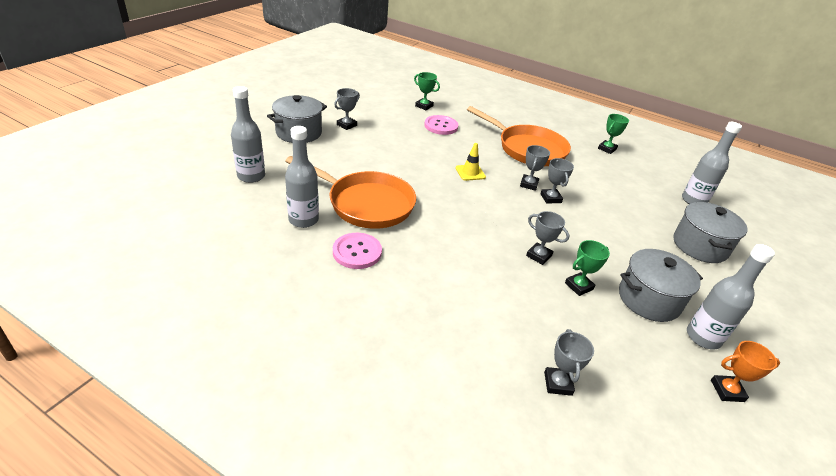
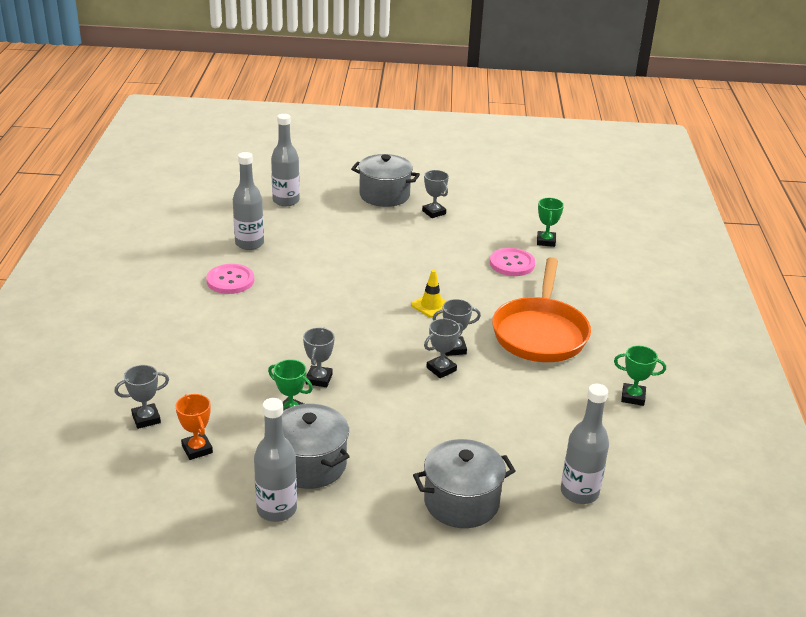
camera: 65 degrees right, 5 degrees down
(347, 125) = (434, 212): grey trophy -> grey trophy turned 45 degrees clockwise
(366, 204) = (304, 264): orange pan -> none
(727, 390) = (206, 529): orange trophy -> orange trophy (197, 449)

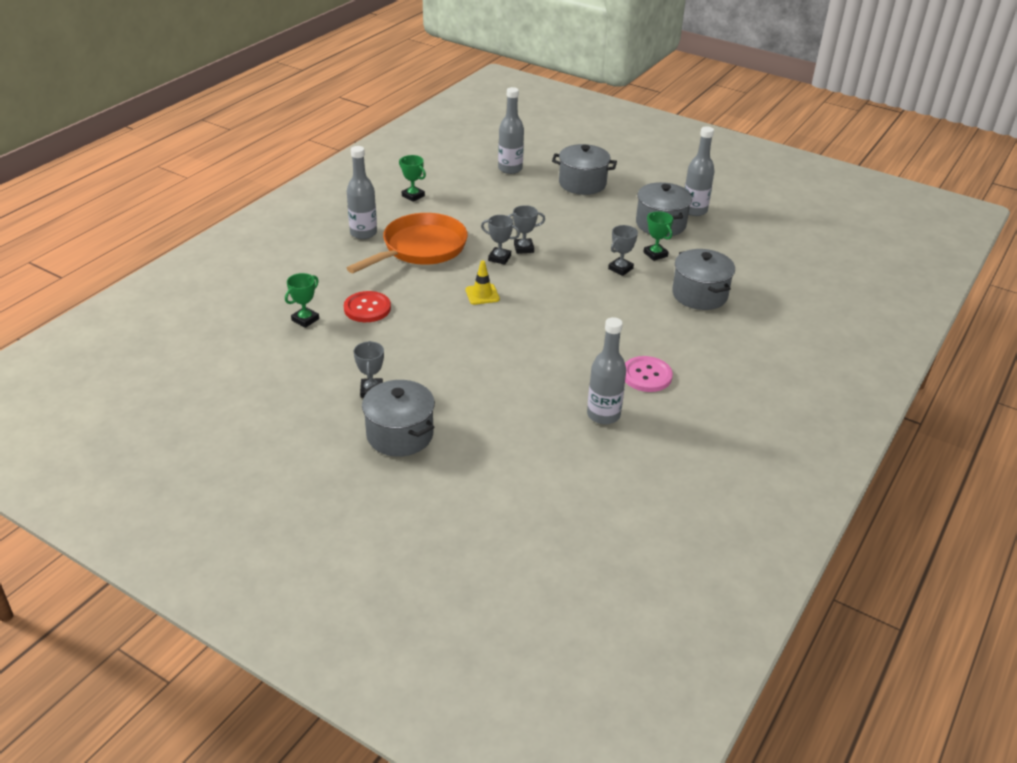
camera: 150 degrees left, 5 degrees up
(146, 419) = (763, 280): grey trophy -> none
(197, 449) = (732, 253): orange trophy -> none
(215, 375) = (699, 295): none -> grey pot
(286, 201) = (523, 467): grey bottle -> grey bottle (363, 233)
(512, 263) = (367, 308): pink button -> red button

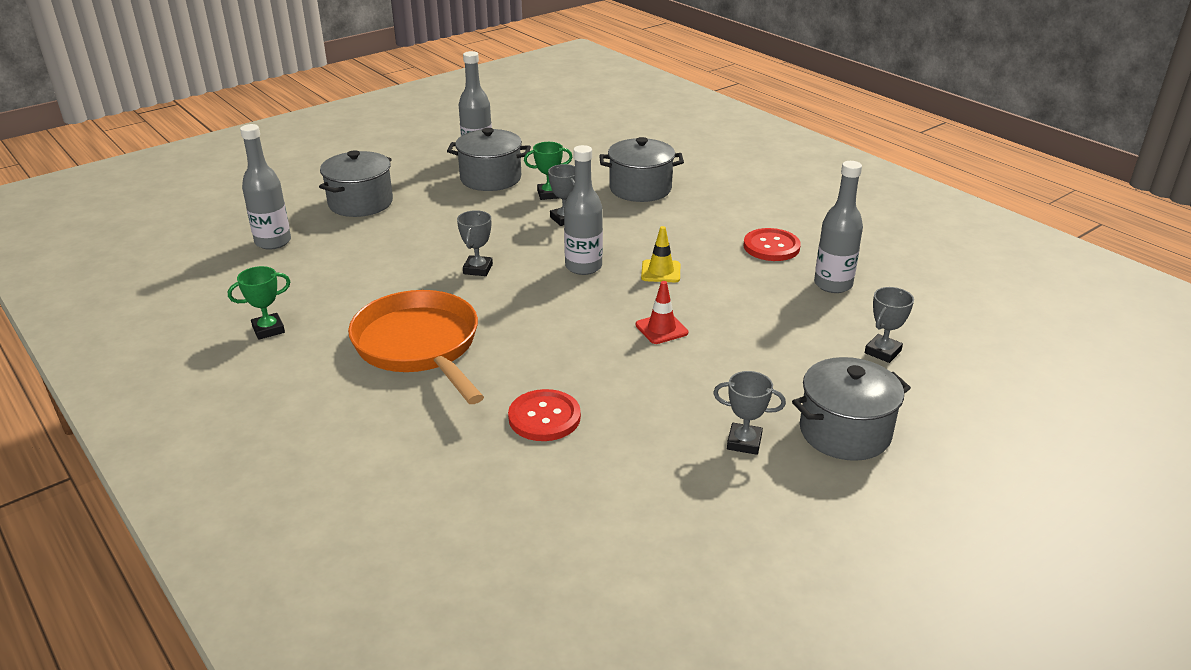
camera: 70 degrees left, 5 degrees down
(305, 319) = (542, 484): green trophy -> none
(363, 233) = (335, 391): grey bottle -> grey bottle (583, 267)
(482, 294) = (564, 317): yellow traffic cone -> yellow traffic cone (660, 271)
(489, 337) = (661, 329): none -> red traffic cone
(499, 258) = (488, 290): grey trophy -> grey trophy (883, 352)
(646, 375) = (771, 247): pink button -> red button

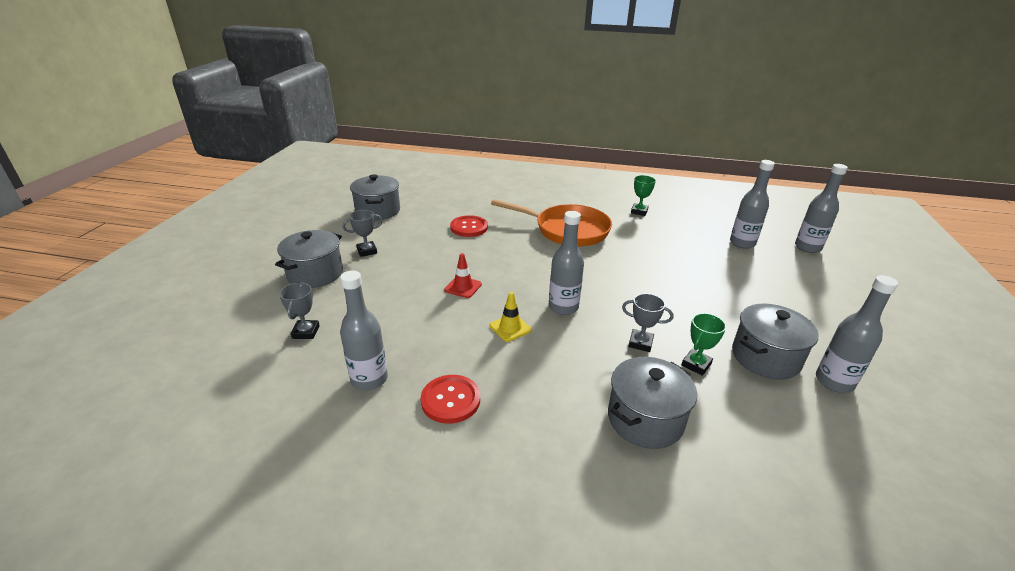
camera: 140 degrees right, 0 degrees up
(229, 212) = (807, 247): none -> grey bottle
(360, 203) = (774, 287): grey pot -> grey pot (378, 211)
(478, 269) = (617, 276): grey trophy -> none

